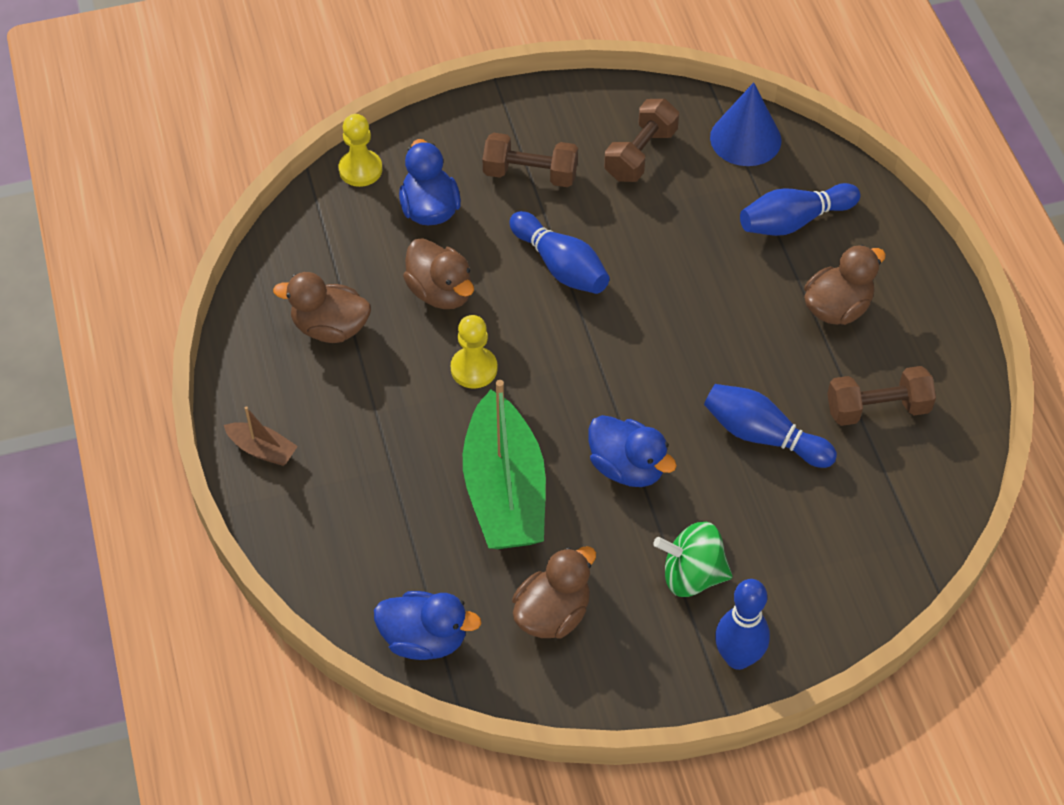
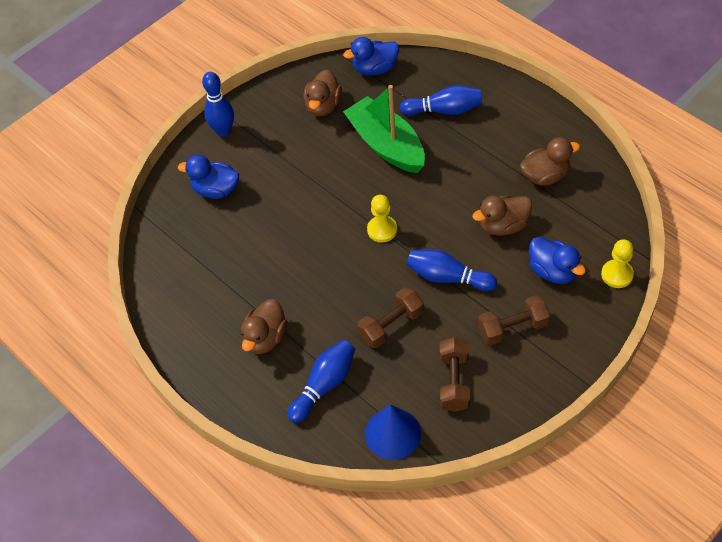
camera: 155 degrees right, 0 degrees up
(262, 449) = (521, 103): brown boat -> none
(440, 292) = (503, 226): brown duck -> brown duck turned 45 degrees counterclockwise
(474, 369) = (450, 194): yellow pawn -> yellow pawn (382, 230)
(627, 467) = (331, 187): blue duck -> blue duck (216, 190)
(692, 575) = (266, 154): green spinning top -> none
(763, 436) = (269, 239): blue bowling pin -> blue bowling pin (444, 110)
(877, 409) = (211, 287): brown dumbbell -> brown dumbbell (391, 325)

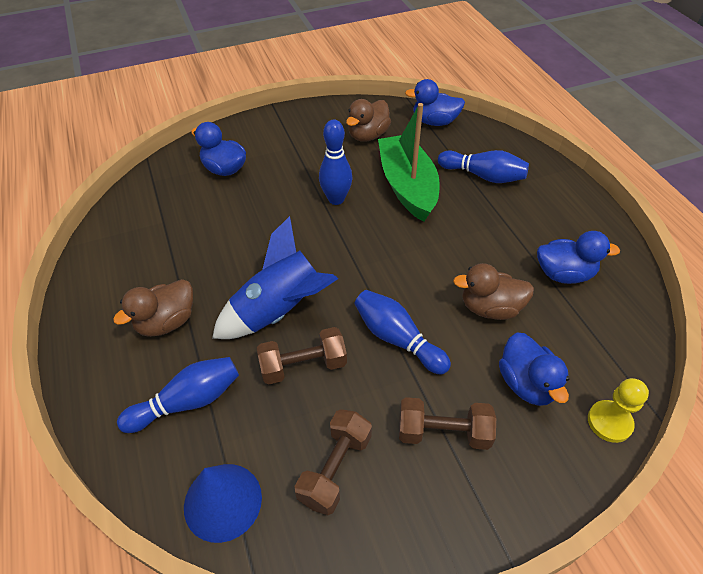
camera: 20 degrees right, 5 degrees down
(223, 131) = (266, 126): blue bowling pin -> blue bowling pin (336, 199)
(347, 293) = (279, 311): none -> blue rocket
(382, 230) = (355, 262): yellow pawn -> none
(545, 176) = (564, 274): brown duck -> blue duck

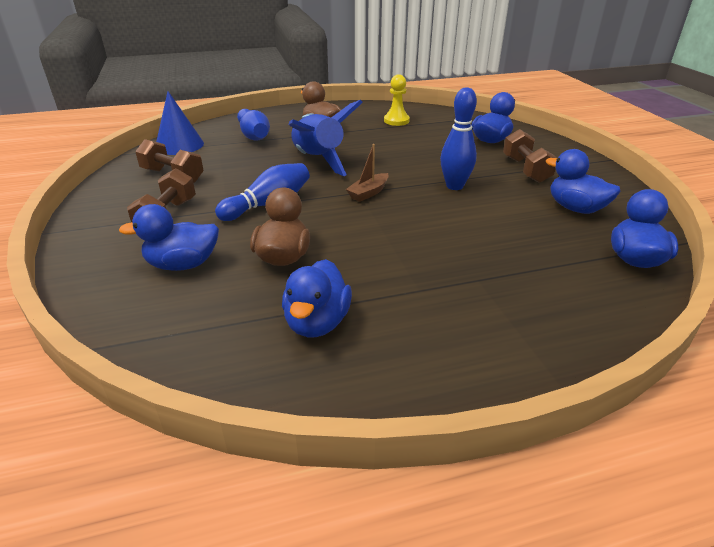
camera: 95 degrees right, 15 degrees down
(303, 366) = (262, 168): brown dumbbell -> brown dumbbell (526, 170)
(358, 259) = (368, 193): none -> brown boat
(368, 135) = (575, 208): brown duck -> blue duck
(407, 186) = (482, 226): green boat -> none
(483, 176) = (515, 285): blue bowling pin -> none
(609, 422) = (105, 309): yellow pawn -> yellow pawn (396, 121)

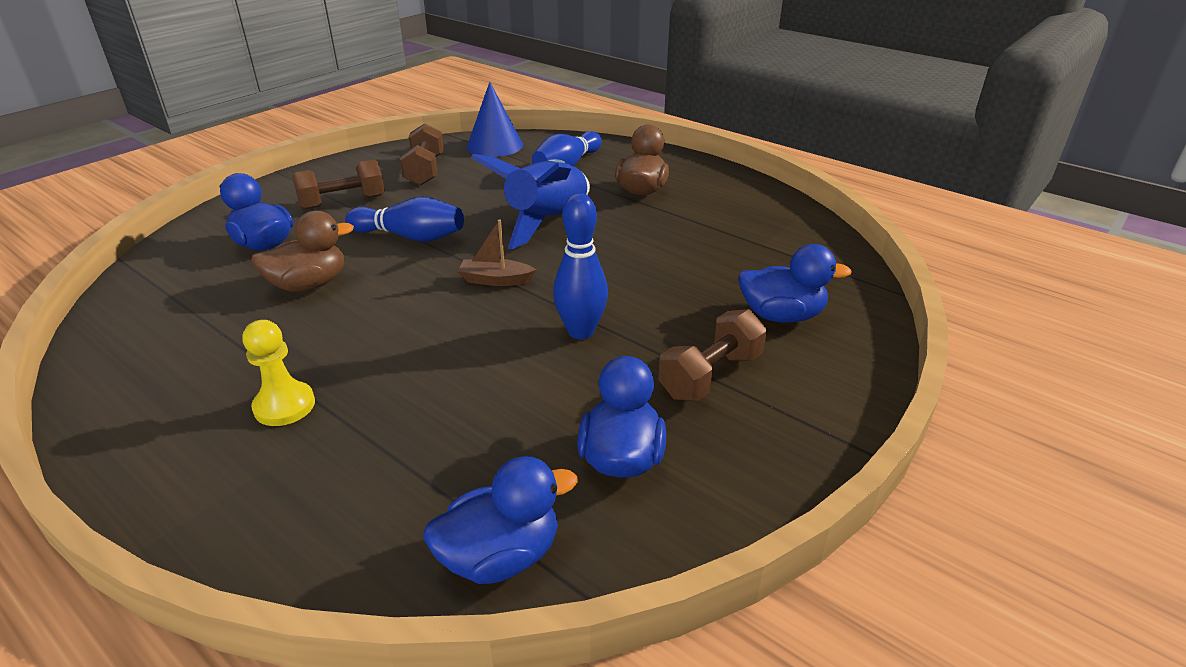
camera: 55 degrees right, 0 degrees up
(317, 322) = (202, 345): blue duck -> none
(396, 121) = (740, 225): yellow pawn -> yellow pawn (284, 406)

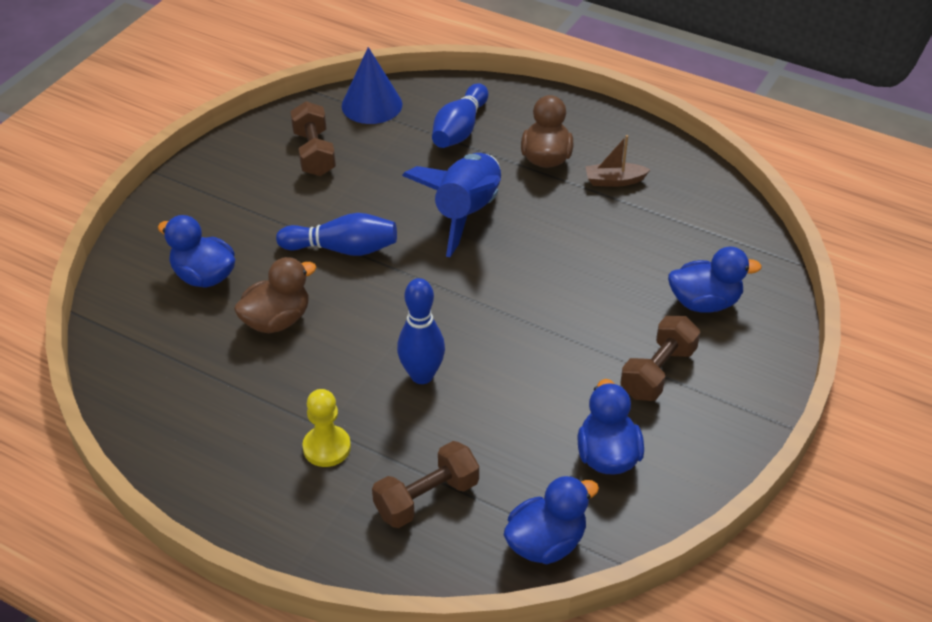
camera: 10 degrees left, 10 degrees up
(343, 202) = (252, 210): brown dumbbell -> brown dumbbell (426, 498)
(495, 280) = (445, 293): brown boat -> brown boat (614, 181)
(581, 331) = (540, 341): blue bowling pin -> blue bowling pin (422, 375)

